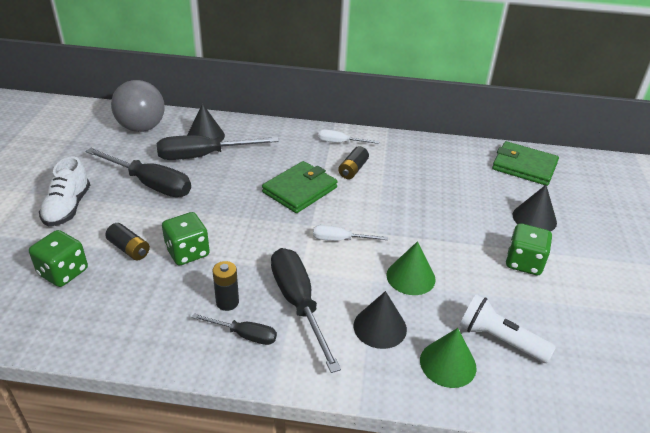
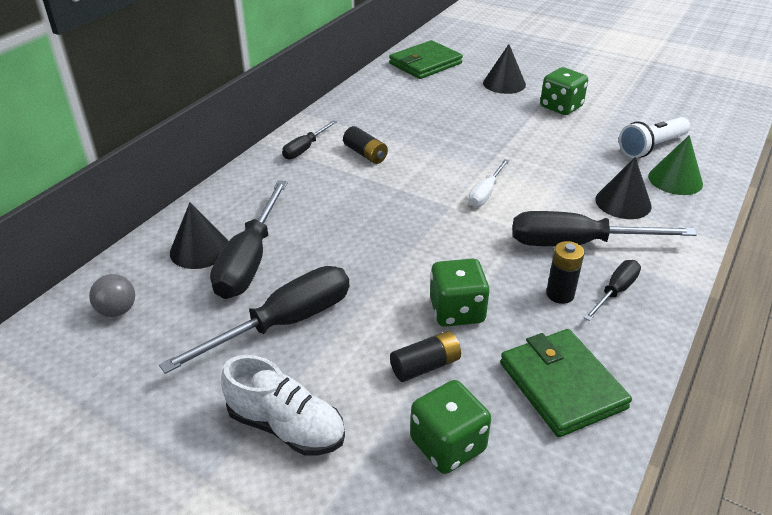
camera: 65 degrees left, 0 degrees up
(142, 128) = (117, 311): grey ball -> grey ball, size x0.48
(300, 190) = (381, 198): green wallet -> green wallet (562, 385)
(340, 142) = (305, 149): white screwdriver -> black screwdriver
(410, 277) = (559, 167): green cone -> none

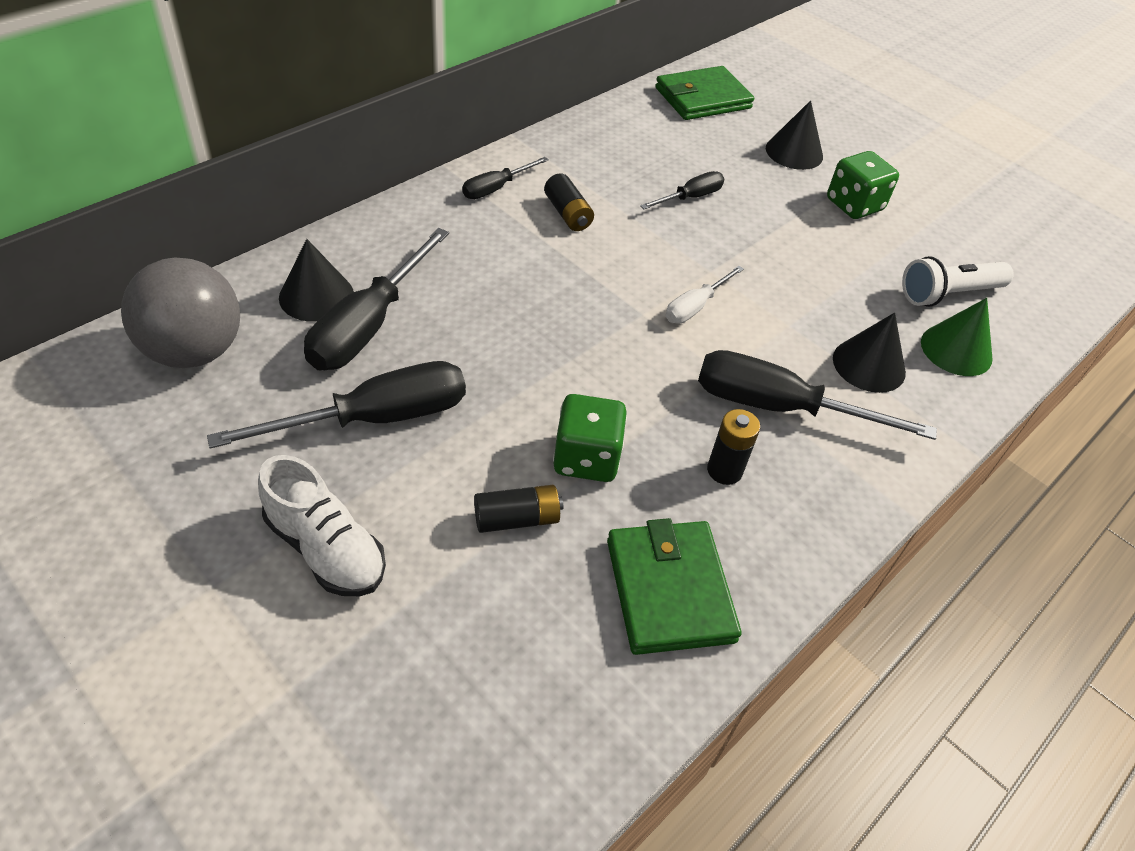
camera: 10 degrees right, 10 degrees up
(117, 311) = (194, 351): grey ball -> grey ball, size x2.07
(448, 445) = (499, 625): green dice -> none
(615, 291) = (796, 486): black screwdriver -> black screwdriver (690, 197)

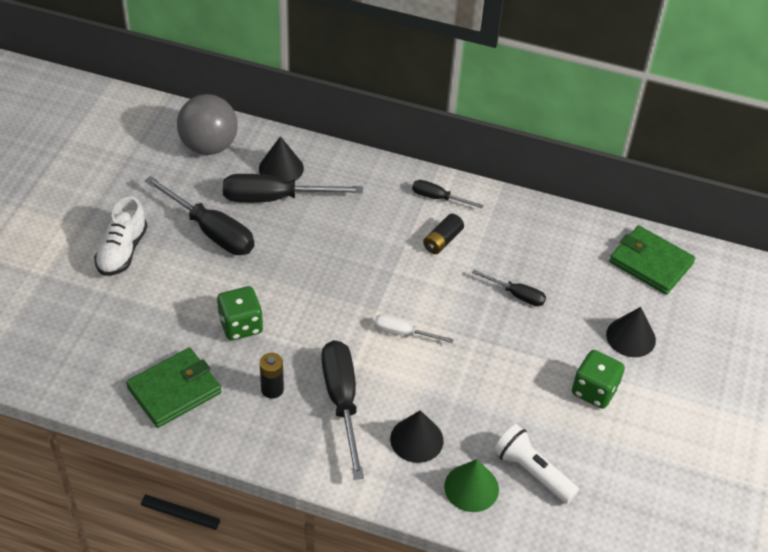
camera: 65 degrees right, 0 degrees up
(517, 519) = (182, 312): black battery -> none

